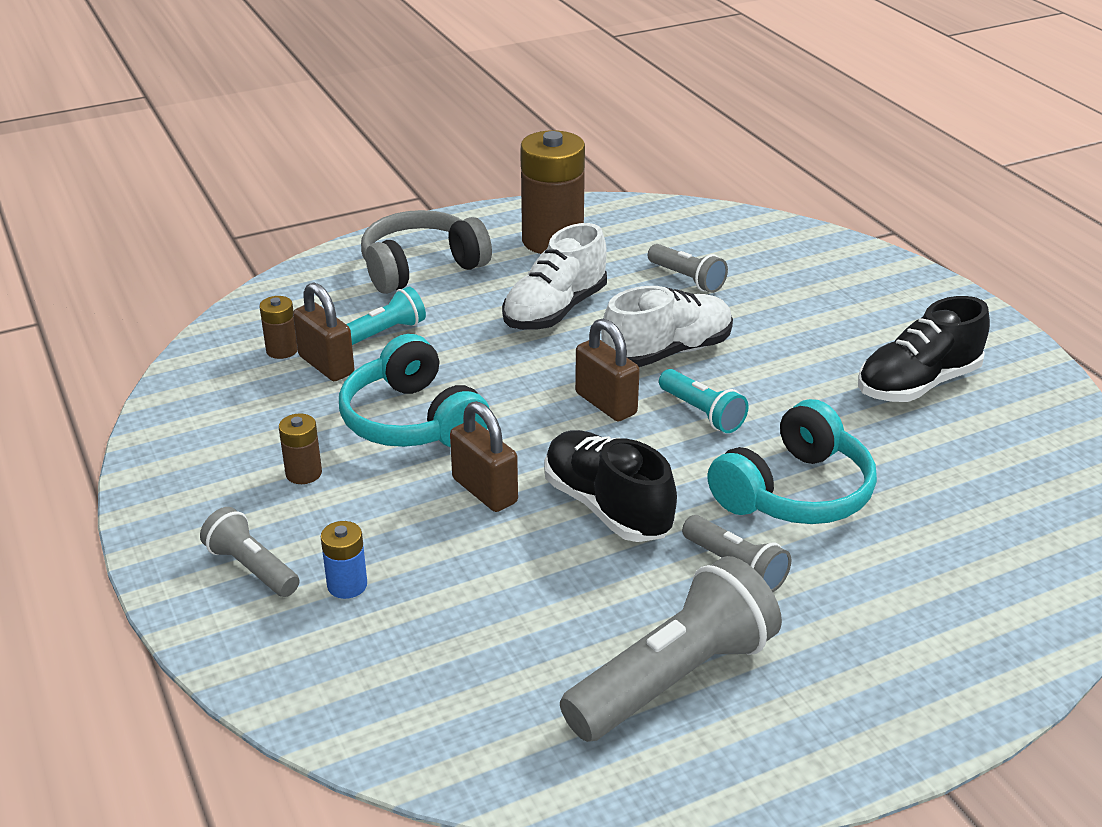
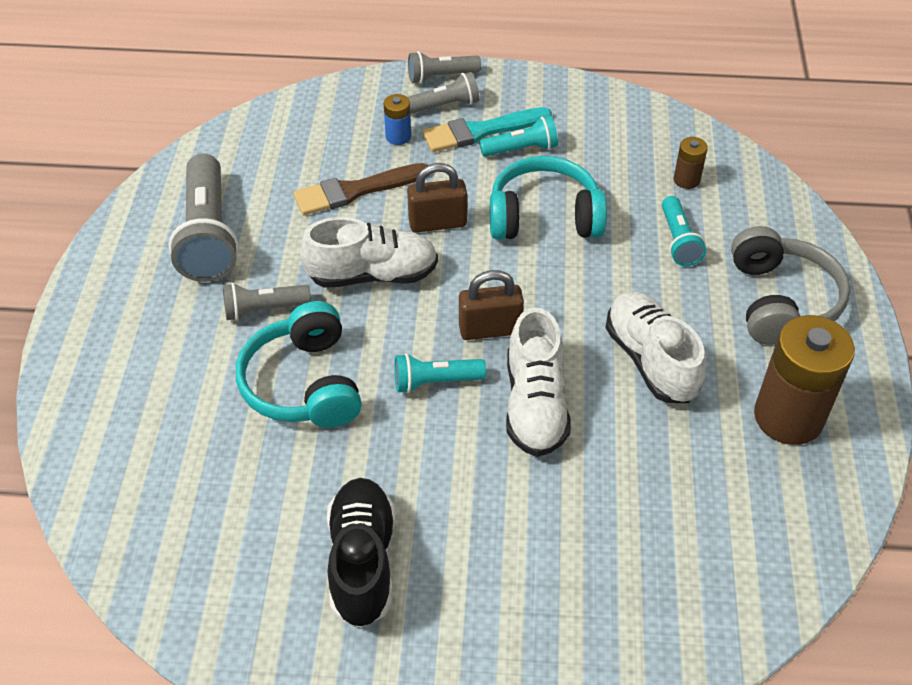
camera: 120 degrees right, 15 degrees up
(288, 516) = (481, 131): none -> turquoise brush
(303, 473) = (521, 149): brown battery -> turquoise flashlight
(326, 365) = (649, 196): brown padlock -> none
(481, 579) = (356, 191): none -> brown brush
(607, 507) = (372, 274): black shoe -> white shoe
(687, 279) = (652, 488): grey flashlight -> grey flashlight (441, 77)

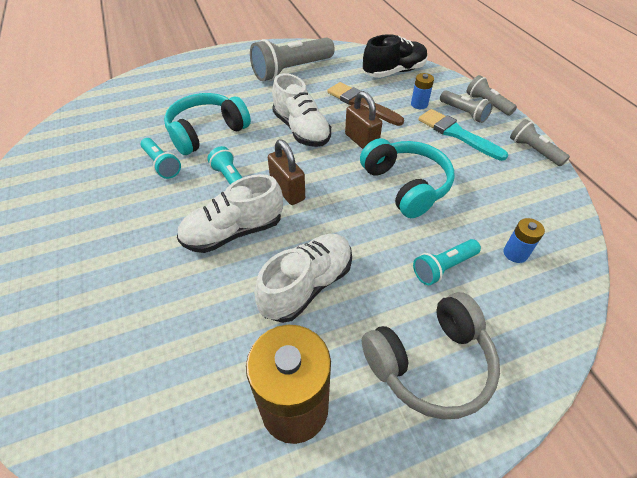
camera: 65 degrees right, 0 degrees up
(264, 309) = (252, 103): grey flashlight -> grey flashlight (533, 151)
(362, 561) = (87, 193): black shoe -> black shoe (394, 72)
(521, 149) = (459, 156): turquoise flashlight -> turquoise flashlight (162, 164)
(686, 180) = (515, 253): brown battery -> blue battery

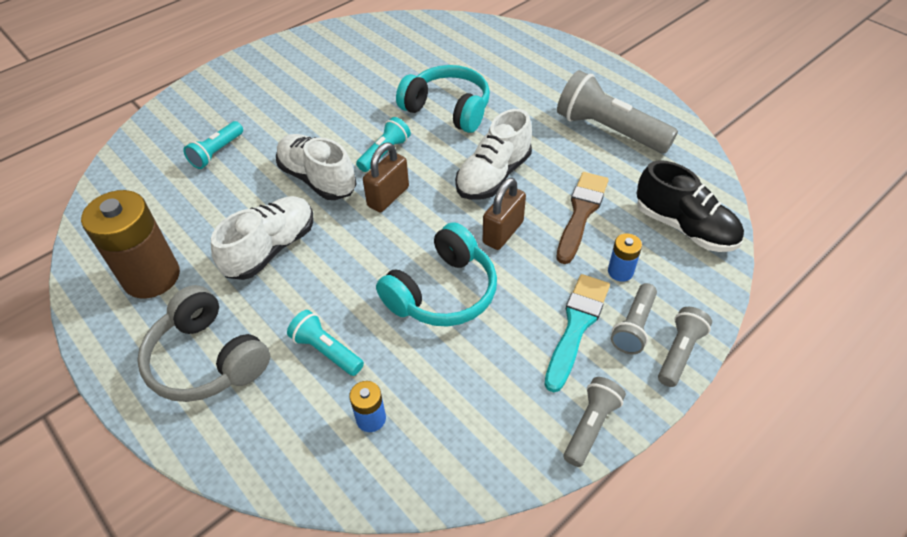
camera: 70 degrees right, 0 degrees up
(162, 164) = (384, 101): turquoise flashlight -> turquoise flashlight (217, 152)
(307, 285) = (271, 249): white shoe -> white shoe turned 75 degrees counterclockwise

